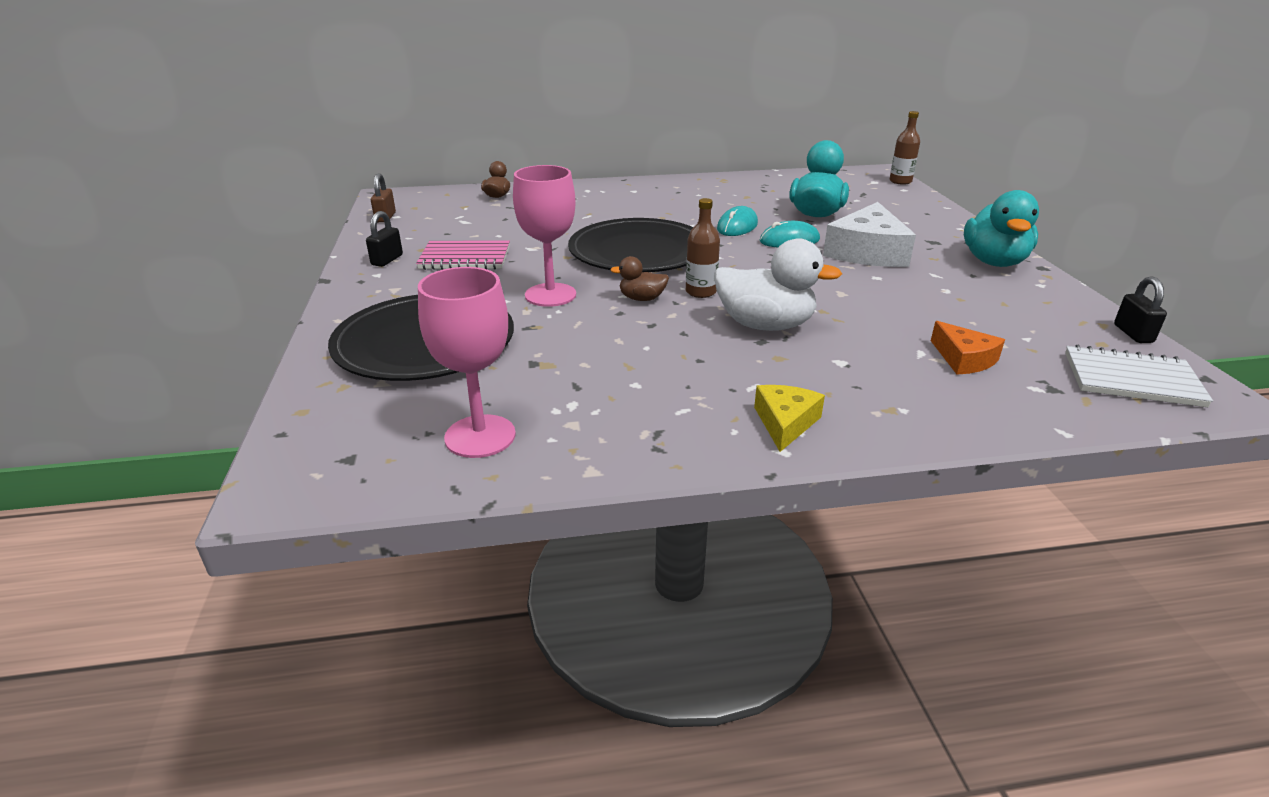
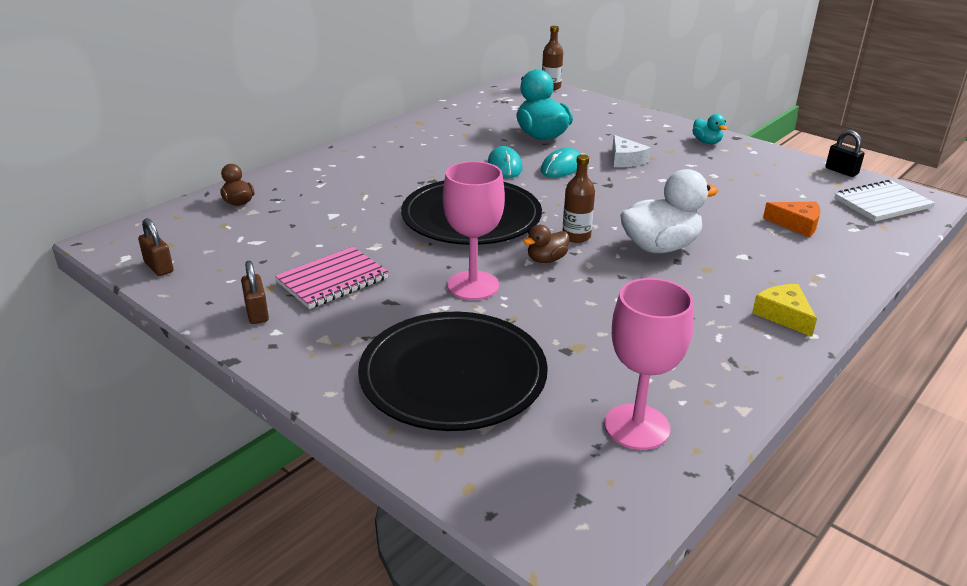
camera: 40 degrees left, 0 degrees up
(387, 260) = (257, 313): black padlock -> brown padlock
(867, 252) = (625, 160): white cheese -> white cheese, size x0.55
(994, 262) = (706, 142): turquoise duck -> turquoise duck, size x0.51

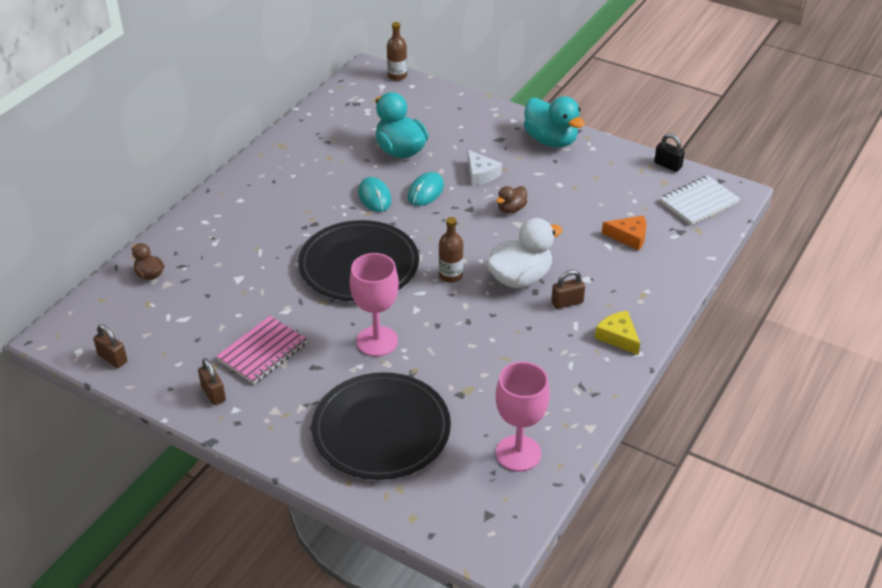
camera: 10 degrees left, 10 degrees up
(546, 260) = (430, 305): brown duck -> brown duck (511, 209)
(706, 142) = (551, 140): turquoise duck -> turquoise duck, size x1.95
(717, 275) = (567, 302): none -> brown padlock

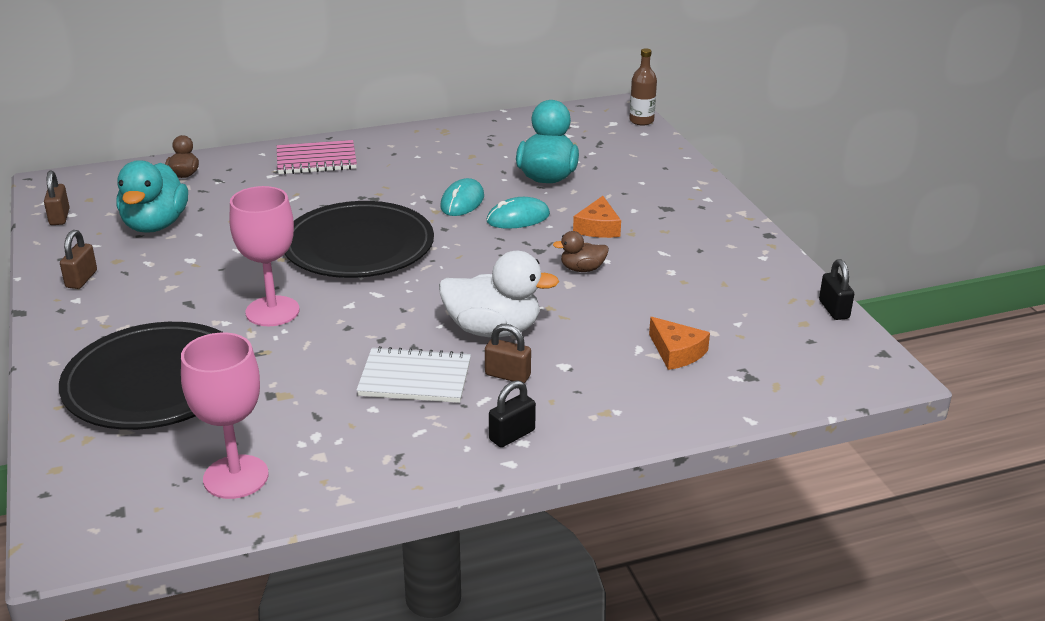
camera: 40 degrees right, 10 degrees down
(262, 352) = (169, 270): pink notebook -> pink notebook (316, 160)
(450, 275) = (428, 294): brown bottle -> none
(481, 174) = (598, 227): white cheese -> orange cheese
(551, 140) = (723, 231): turquoise duck -> turquoise duck (155, 225)
(618, 337) = (512, 435): yellow cheese -> black padlock
(699, 202) = (819, 360): white notebook -> white notebook (415, 378)

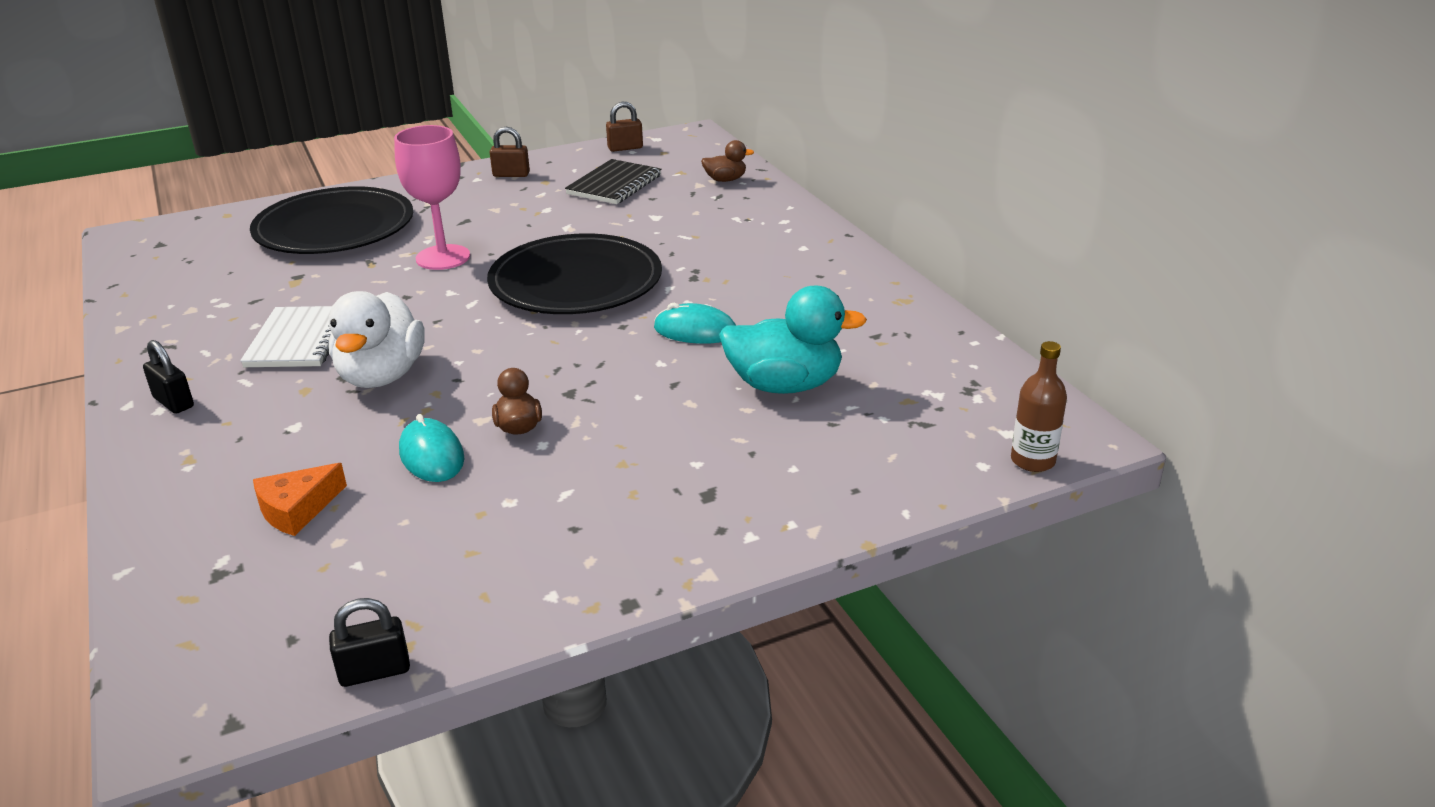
camera: 85 degrees right, 0 degrees up
(155, 225) = (614, 185): turquoise duck -> black notebook
(236, 477) = (179, 279): pink goblet -> none
(316, 160) = (782, 235): pink notebook -> none
(507, 375) = (286, 391): brown padlock -> none
(518, 218) = (656, 372): turquoise mouse -> turquoise mouse (431, 455)
(598, 227) = (636, 434): orange cheese -> none

